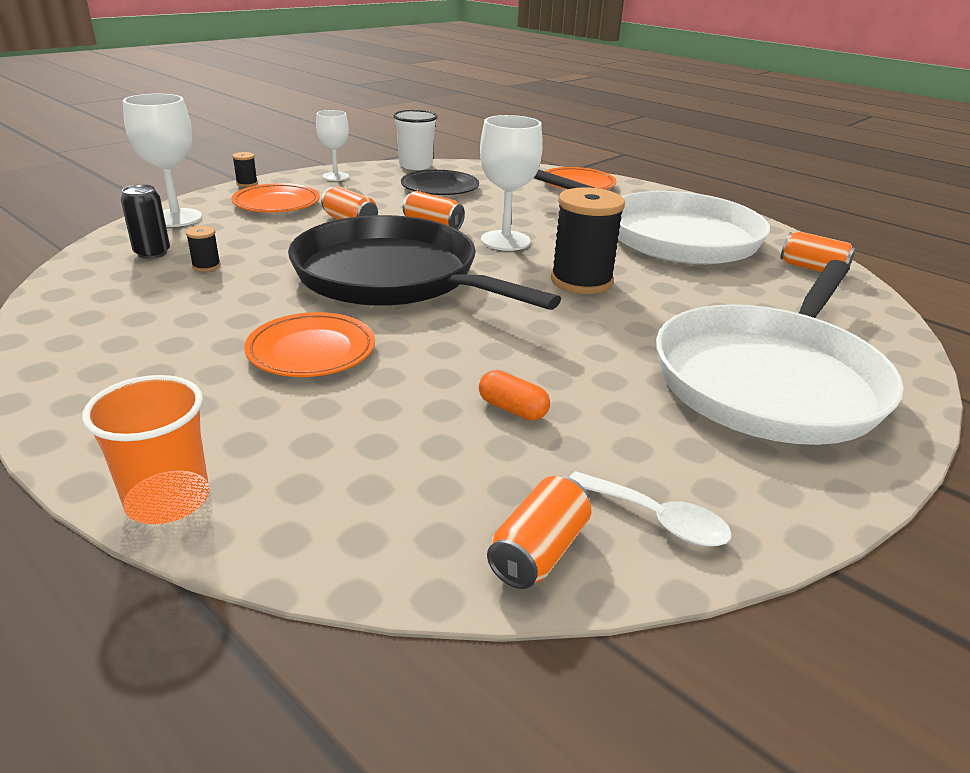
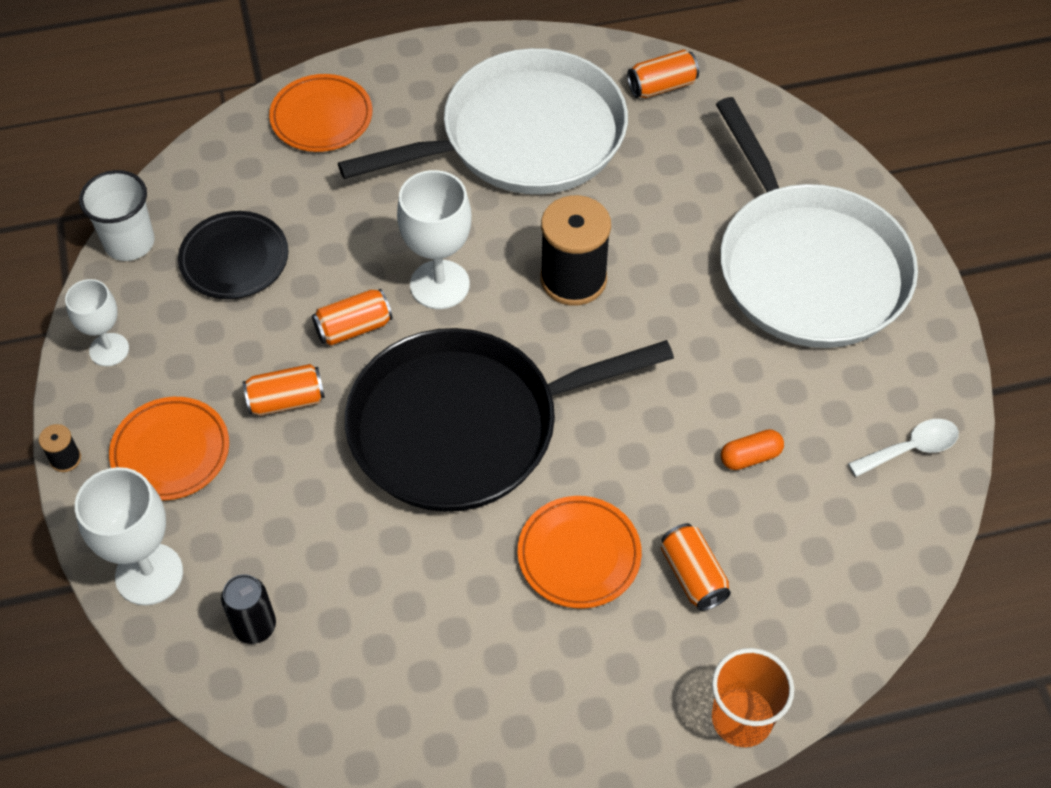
camera: 55 degrees left, 25 degrees up
(206, 266) = (328, 583): black spool -> none
(538, 551) = (904, 528): orange can -> orange can (693, 575)

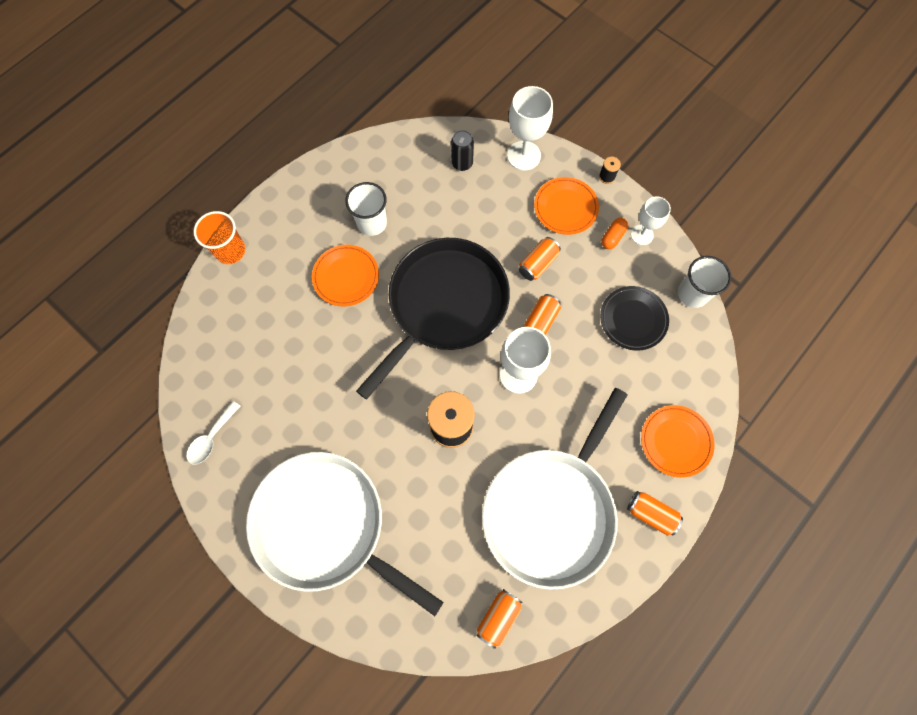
camera: 145 degrees right, 15 degrees up
(478, 617) = (372, 223): none -> white cup
(693, 575) = (287, 300): orange can -> orange can (651, 514)
(750, 457) = (293, 379): orange capsule -> orange capsule (612, 237)

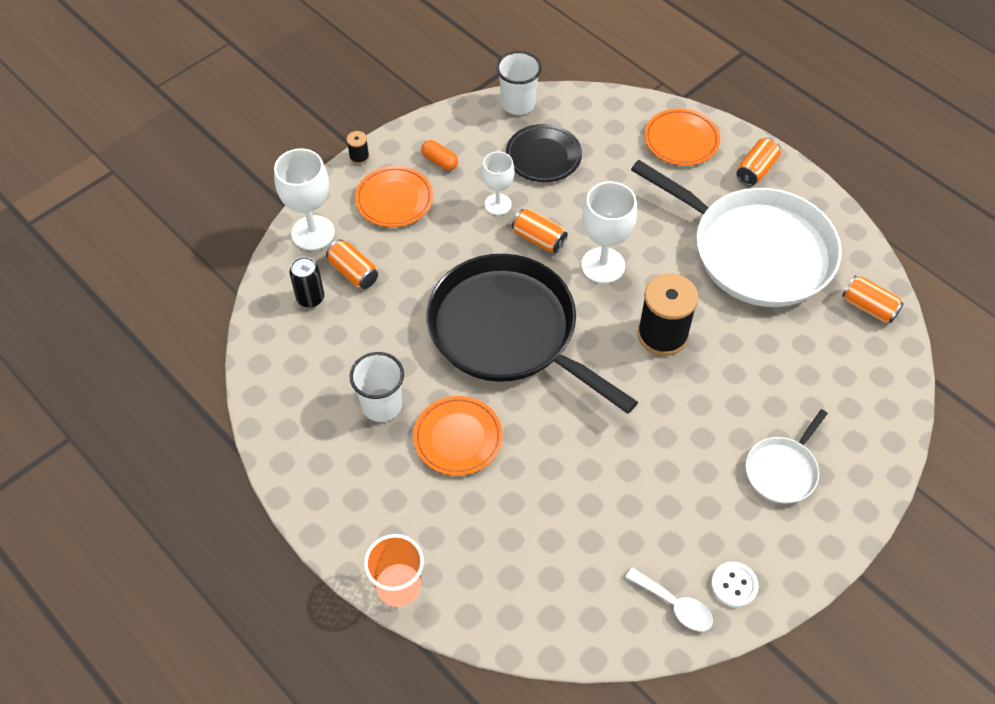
camera: 85 degrees left, 15 degrees down
(226, 482) = (734, 585): none -> white button
(325, 525) = (782, 470): white pan -> white pan, size x0.45
(538, 264) = (465, 234): orange can -> orange can (353, 272)
(642, 235) = (440, 135): white goblet -> white goblet (498, 204)

